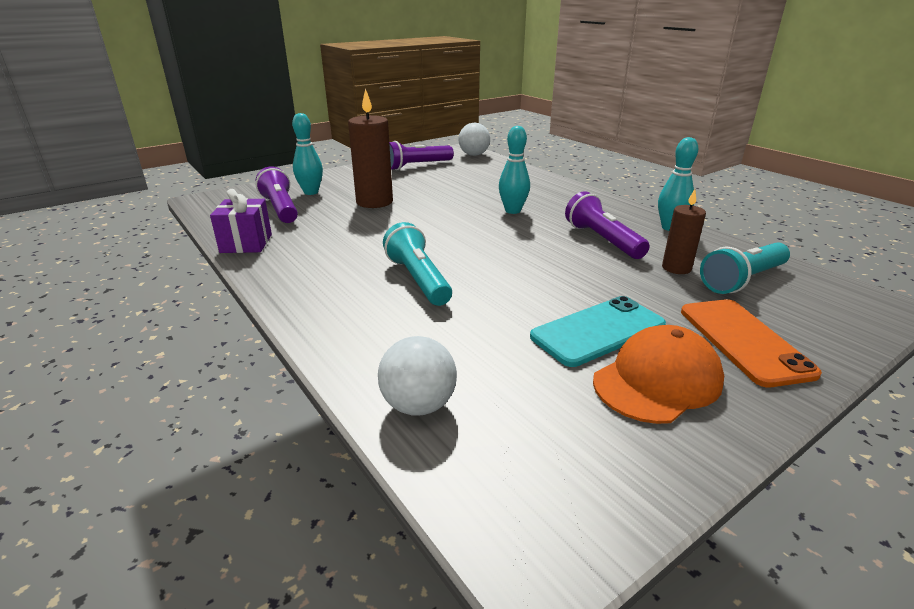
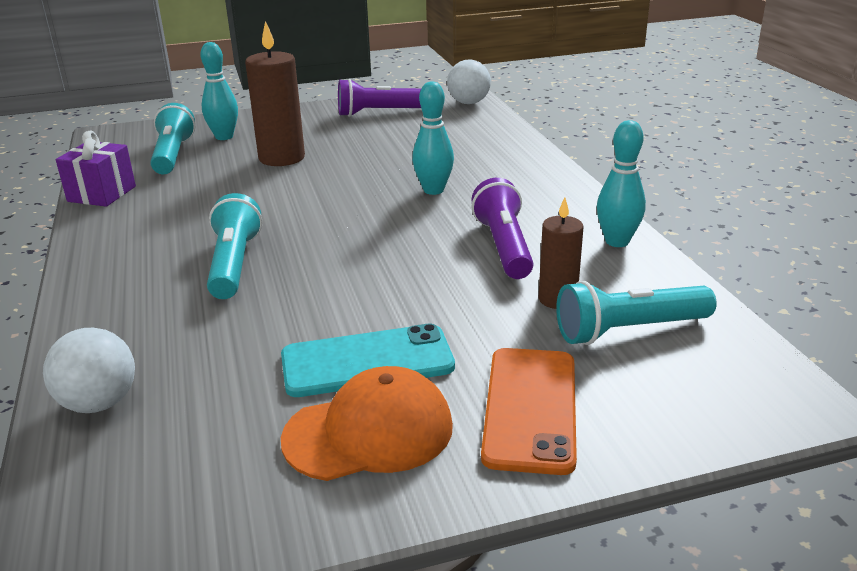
camera: 20 degrees right, 0 degrees up
(281, 209) = (173, 155): purple flashlight -> turquoise flashlight

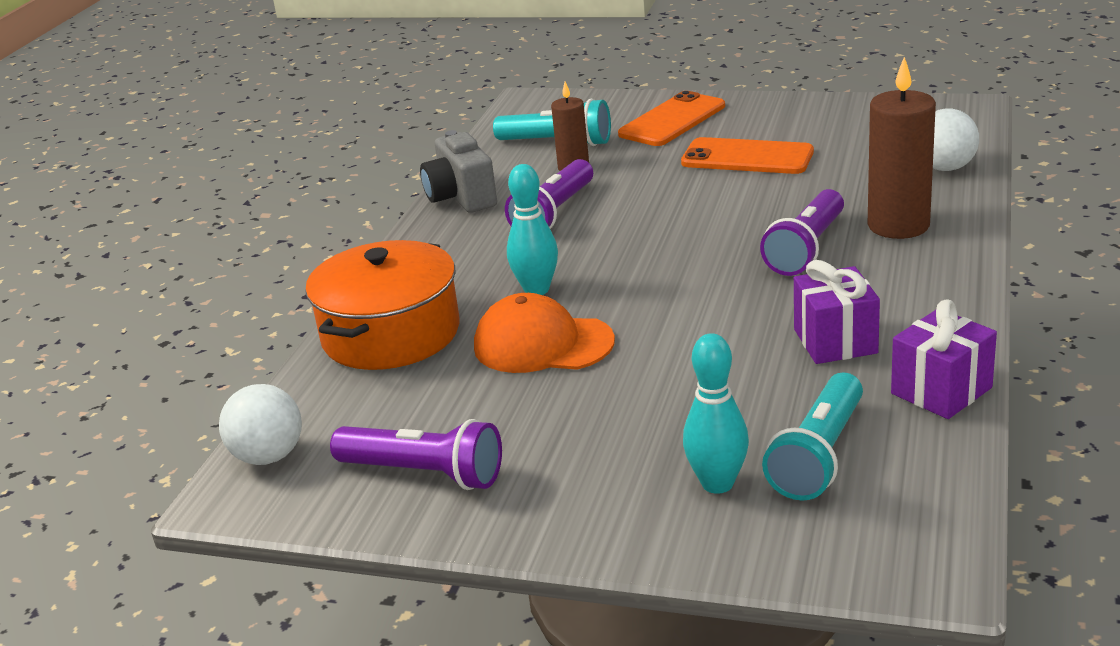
camera: 145 degrees left, 0 degrees up
(182, 205) = (835, 341): none -> purple gift
(234, 264) = (806, 249): turquoise flashlight -> purple flashlight
(282, 158) = (662, 398): brown candle -> brown candle (898, 225)
(367, 362) = (747, 157): turquoise phone -> orange phone
(369, 432) = (775, 126): orange cap -> orange cap (543, 344)
(495, 150) = (391, 334): none -> orange pot
(617, 241) = (461, 198): turquoise bowling pin -> grey camera

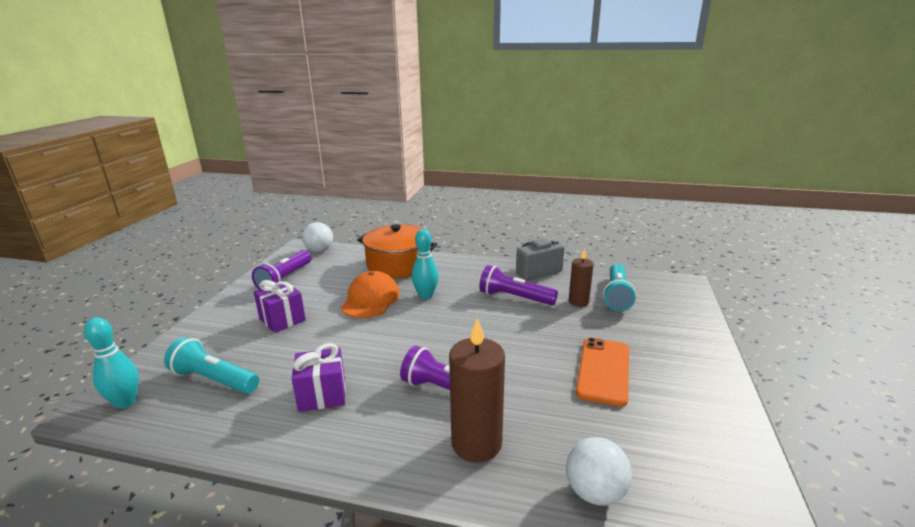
camera: 85 degrees right, 5 degrees down
(672, 120) = (667, 338): orange phone -> none
(717, 483) = (218, 347): turquoise bowling pin -> turquoise bowling pin (126, 402)
(941, 391) = (239, 436): purple gift -> purple gift (282, 319)

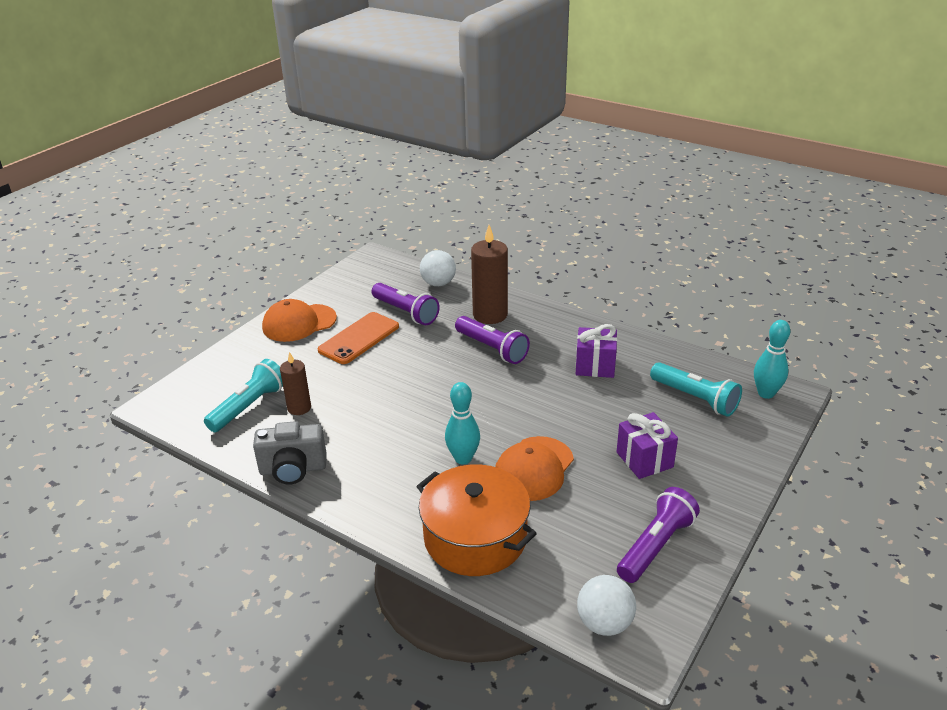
camera: 160 degrees left, 10 degrees up
(514, 297) = (361, 430): purple flashlight -> purple flashlight (406, 312)
(690, 374) = (299, 323): none -> orange cap

